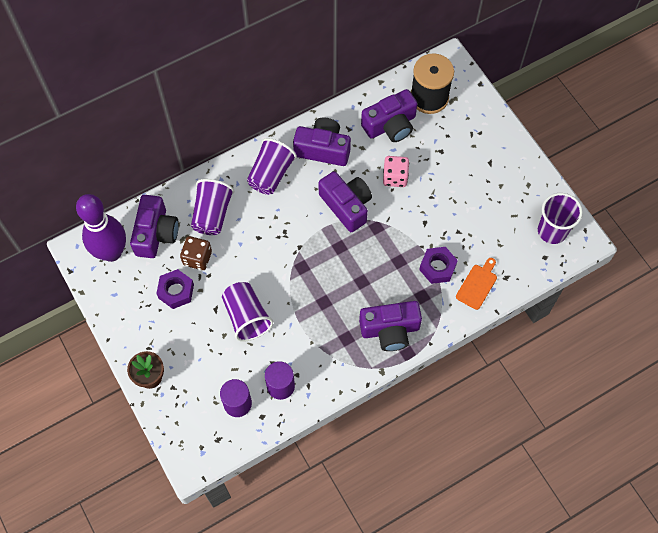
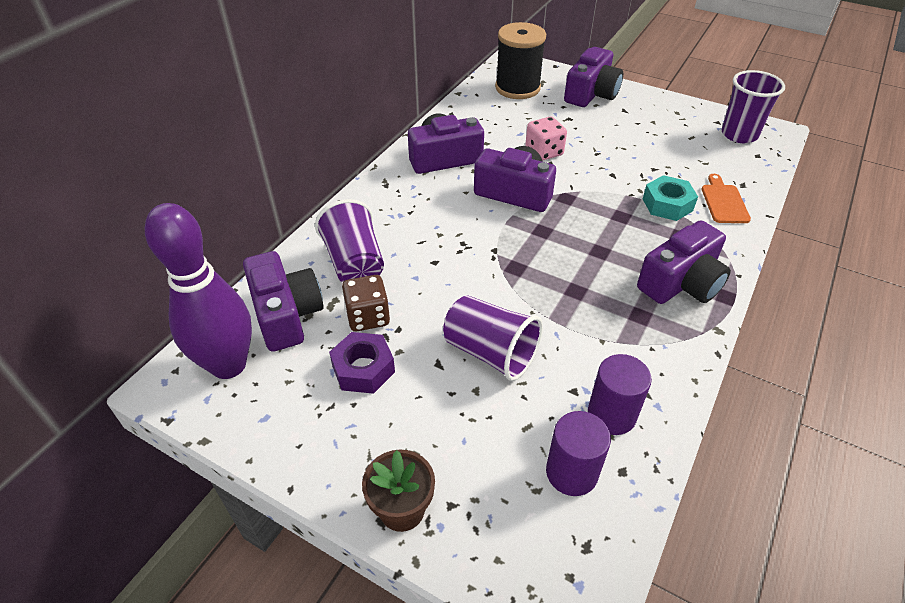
camera: 30 degrees left, 20 degrees down
(271, 174) = (401, 199): purple cup -> none
(390, 125) = (499, 117): purple camera -> purple camera (591, 94)
(437, 267) = (667, 204): purple nut -> turquoise nut

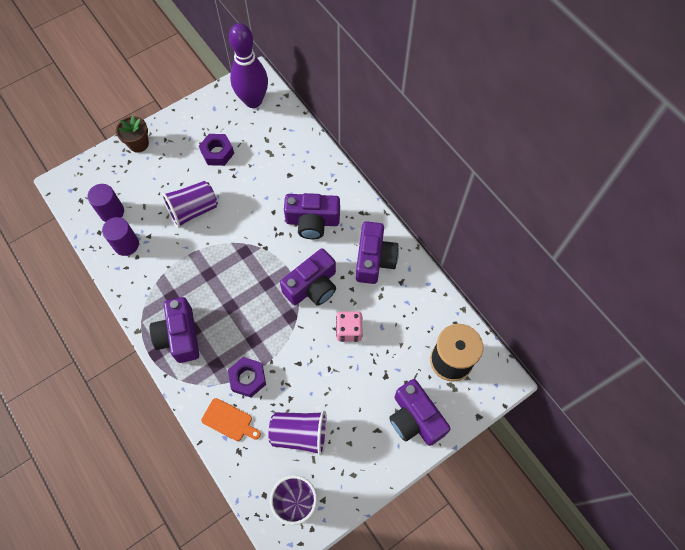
camera: 115 degrees right, 20 degrees up
(286, 314) = (273, 130): purple camera -> purple camera (312, 221)
(354, 263) = (294, 172): purple cup -> purple cup (300, 434)
(368, 317) = (250, 165): brown dice -> none
(667, 204) = (248, 378): turquoise nut -> purple nut

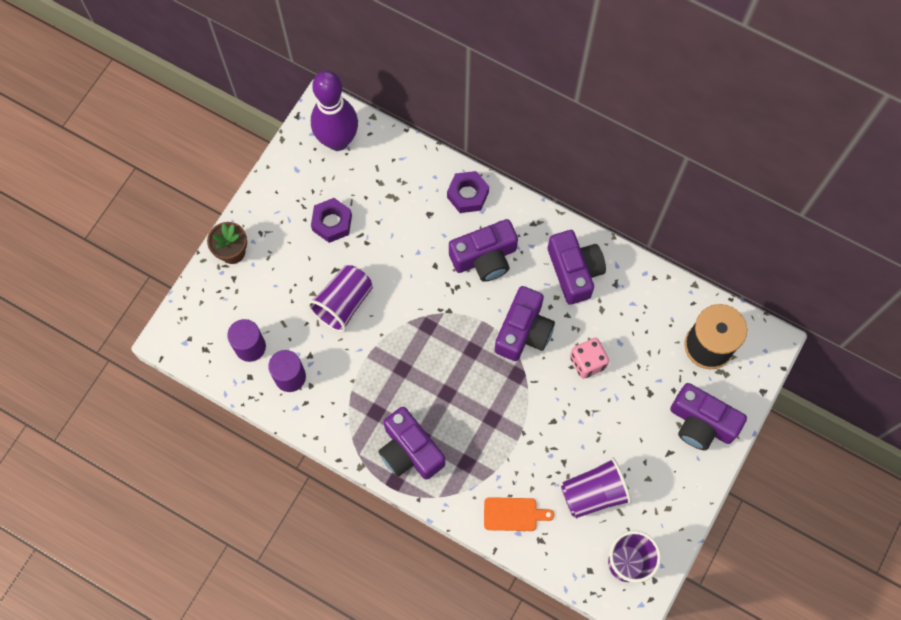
camera: 25 degrees left, 5 degrees up
(248, 378) = (508, 462): purple nut -> purple nut (467, 195)

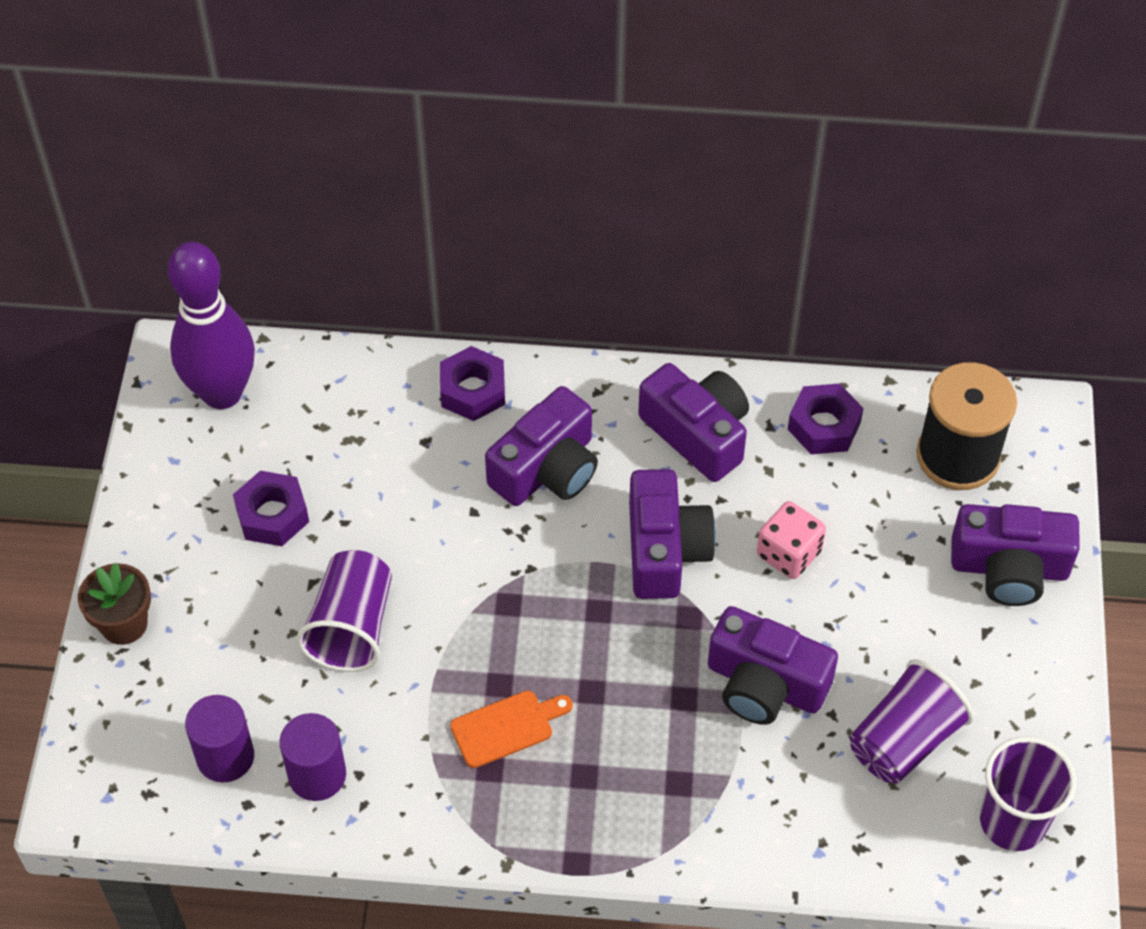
camera: 25 degrees left, 15 degrees down
(410, 451) = (576, 804): purple camera -> purple camera (765, 684)
(513, 514) = (796, 827): orange cutting board -> orange cutting board (507, 727)
(644, 296) = (824, 426): none -> purple nut

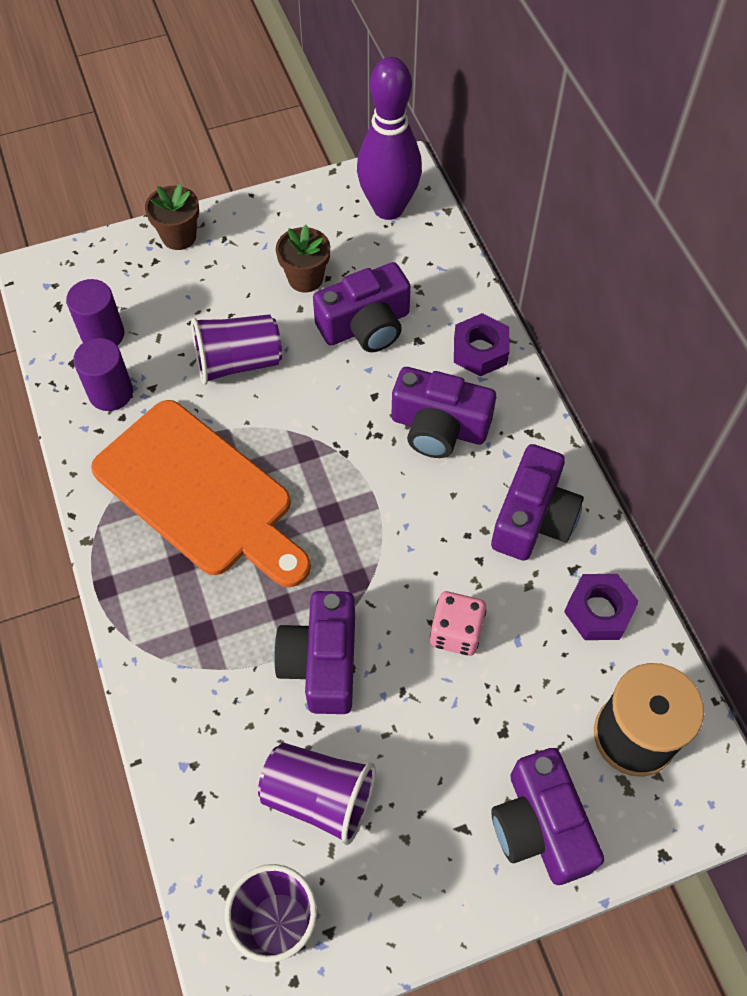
camera: 65 degrees right, 5 degrees up
(272, 515) = (305, 278): purple nut -> brown flower pot
(507, 727) = (200, 493): orange cutting board -> orange cutting board, size x2.47
(665, 550) = (410, 538): purple camera -> purple camera (366, 326)

